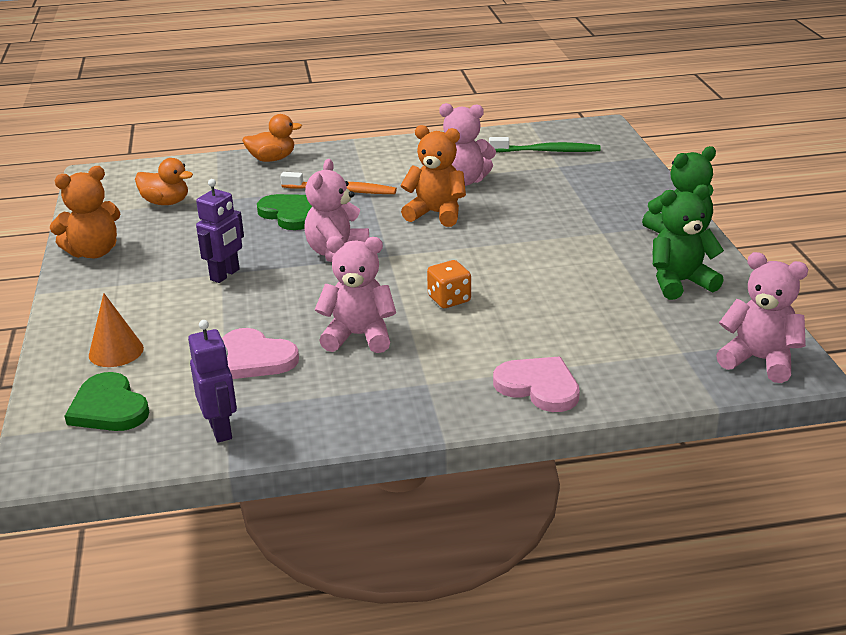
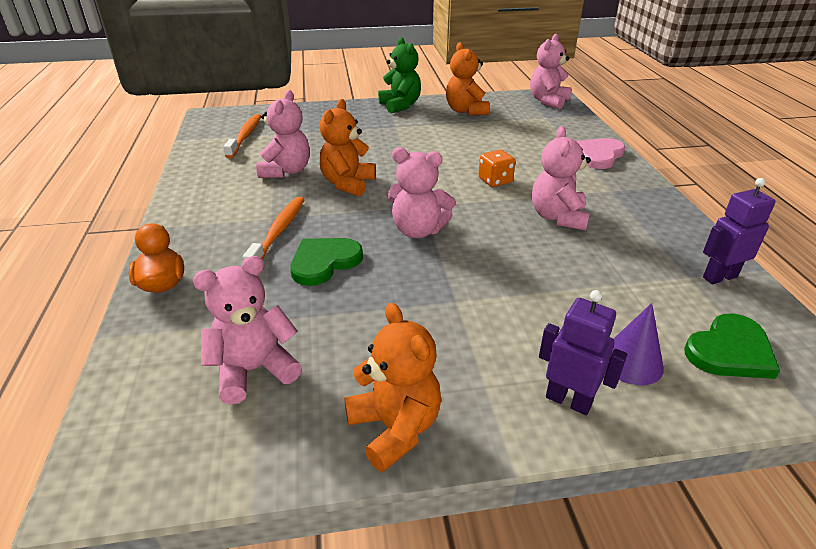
camera: 90 degrees left, 5 degrees up
(116, 351) = (631, 362): orange cone -> purple cone
(166, 202) = (254, 370): orange duck -> pink teddy bear
(225, 275) = (459, 297): purple robot -> purple robot (568, 400)
(255, 358) = (608, 266): pink heart -> none
(547, 151) = (245, 136): green toothbrush -> orange toothbrush
(680, 282) = (466, 111): green teddy bear -> orange teddy bear

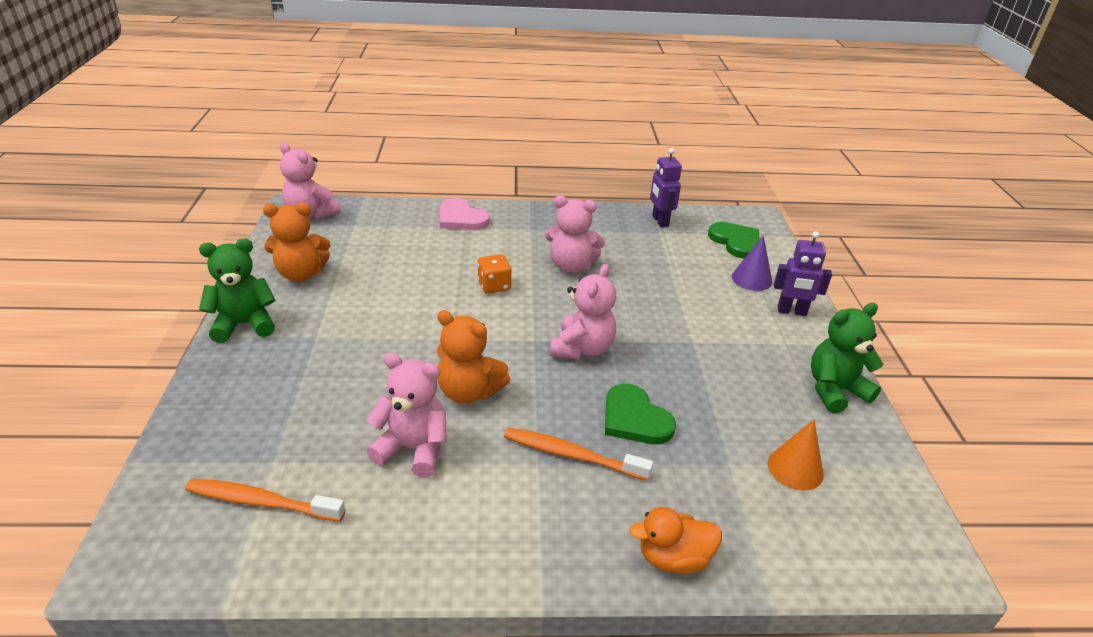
camera: 85 degrees left, 0 degrees up
(254, 370) = (795, 468): pink teddy bear -> orange cone
(395, 428) = (835, 390): orange teddy bear -> green teddy bear
(568, 400) = (791, 311): purple robot -> purple robot turned 120 degrees counterclockwise

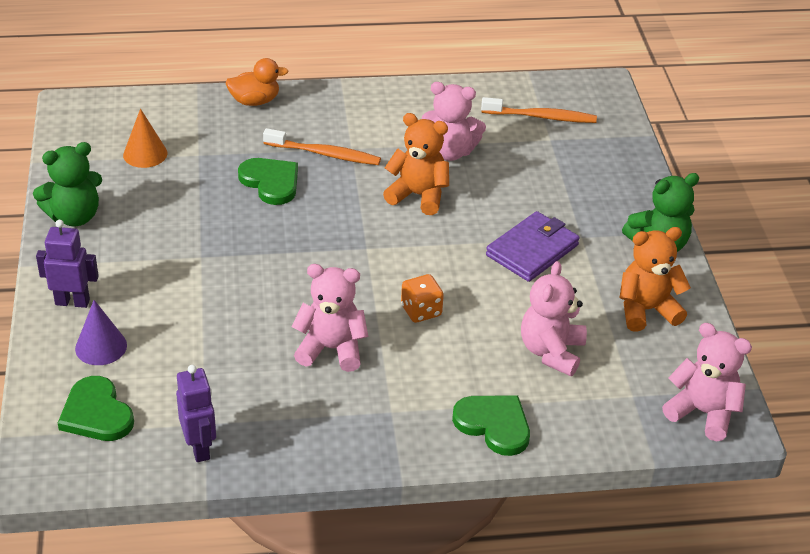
camera: 175 degrees right, 5 degrees up
(372, 327) = (532, 250): none -> purple wallet
(461, 218) = (494, 425): pink heart -> green heart
(582, 349) = (316, 241): pink teddy bear -> pink teddy bear (551, 352)

